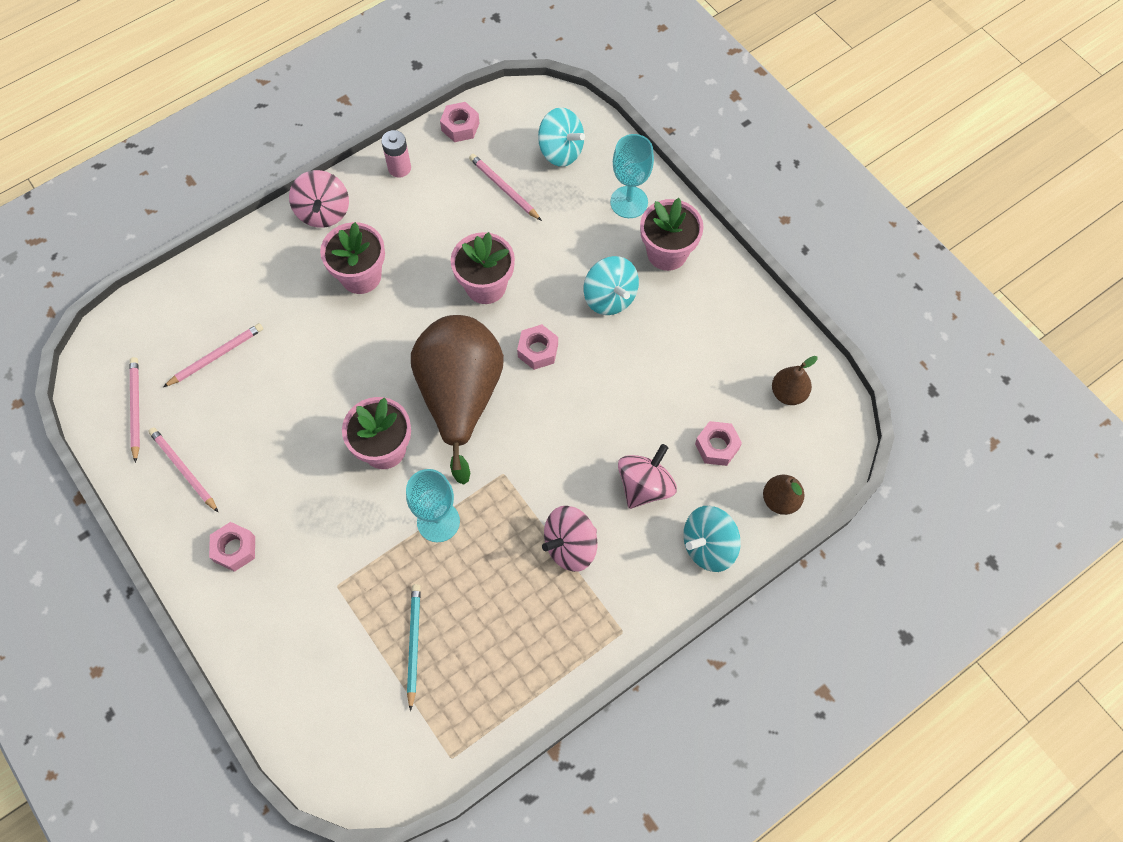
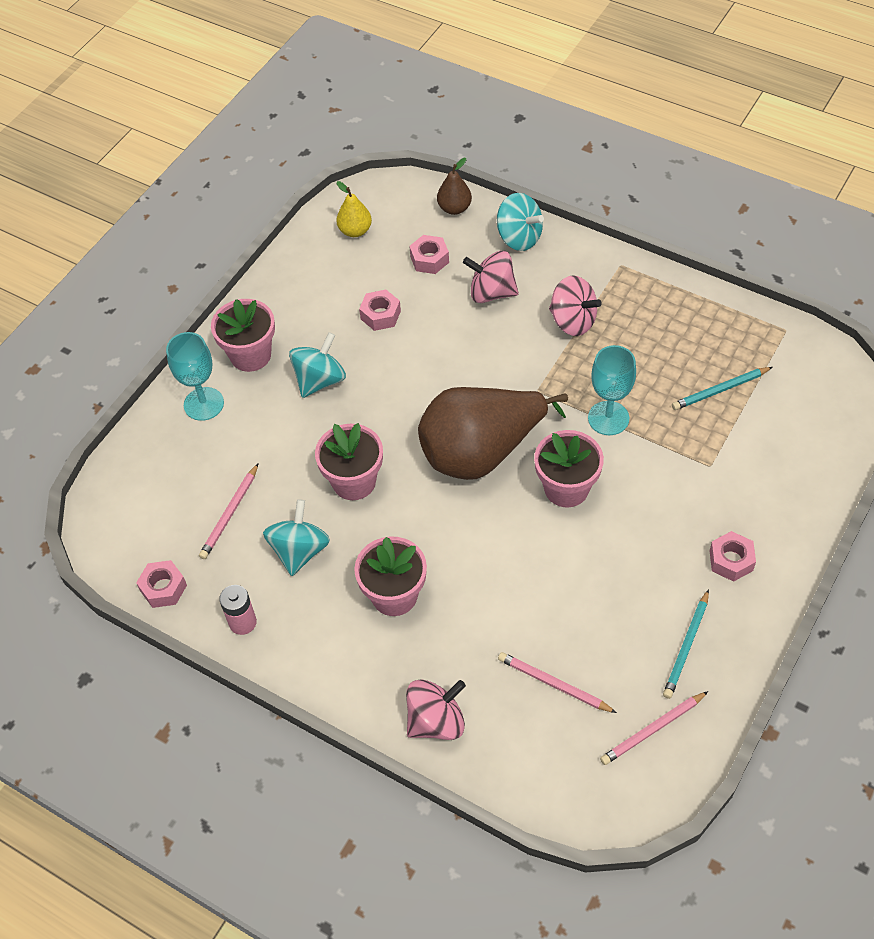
camera: 110 degrees left, 10 degrees down
(184, 470) = (686, 646): pink pencil -> turquoise pencil
(323, 212) = (332, 670): pink spinning top -> pink spinning top (436, 721)
(538, 350) = (403, 413): pink nut -> pink nut (380, 315)
(561, 151) = (162, 483): turquoise spinning top -> turquoise spinning top (299, 551)
(788, 393) = (355, 231): brown pear -> yellow pear

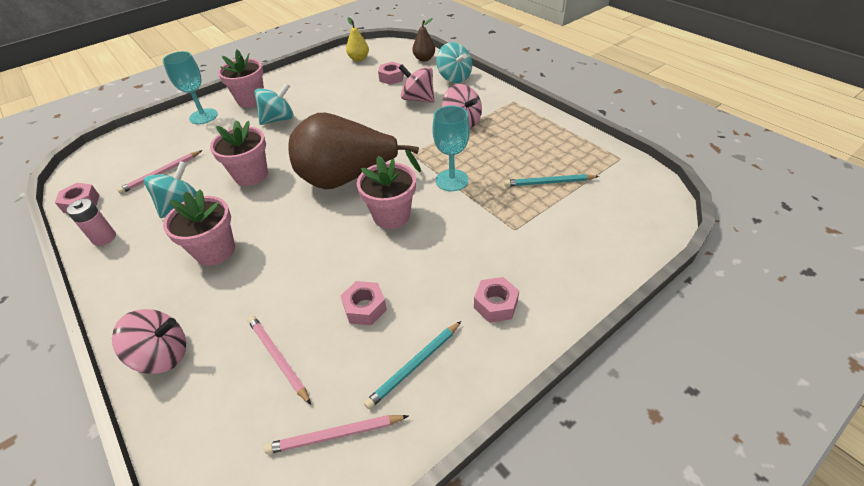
camera: 20 degrees right, 10 degrees down
(380, 315) = (341, 97): pink nut -> pink nut (365, 308)

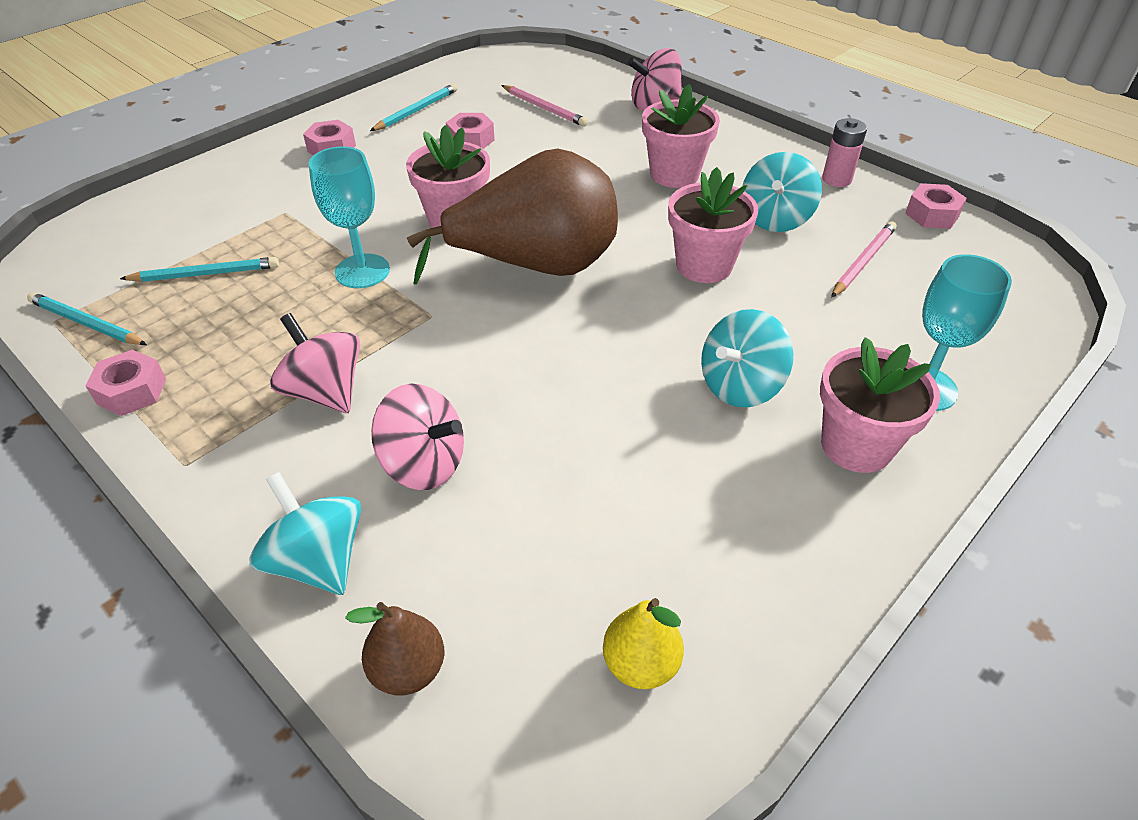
camera: 170 degrees right, 0 degrees up
(335, 435) = (477, 80): pink pencil -> none
(391, 78) = (506, 554): pink nut -> pink nut (132, 391)
(600, 156) = (87, 323): none -> turquoise pencil

